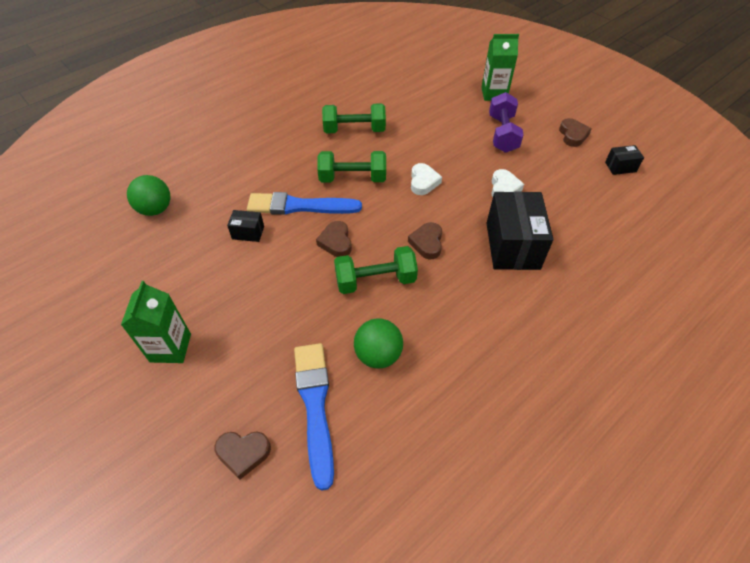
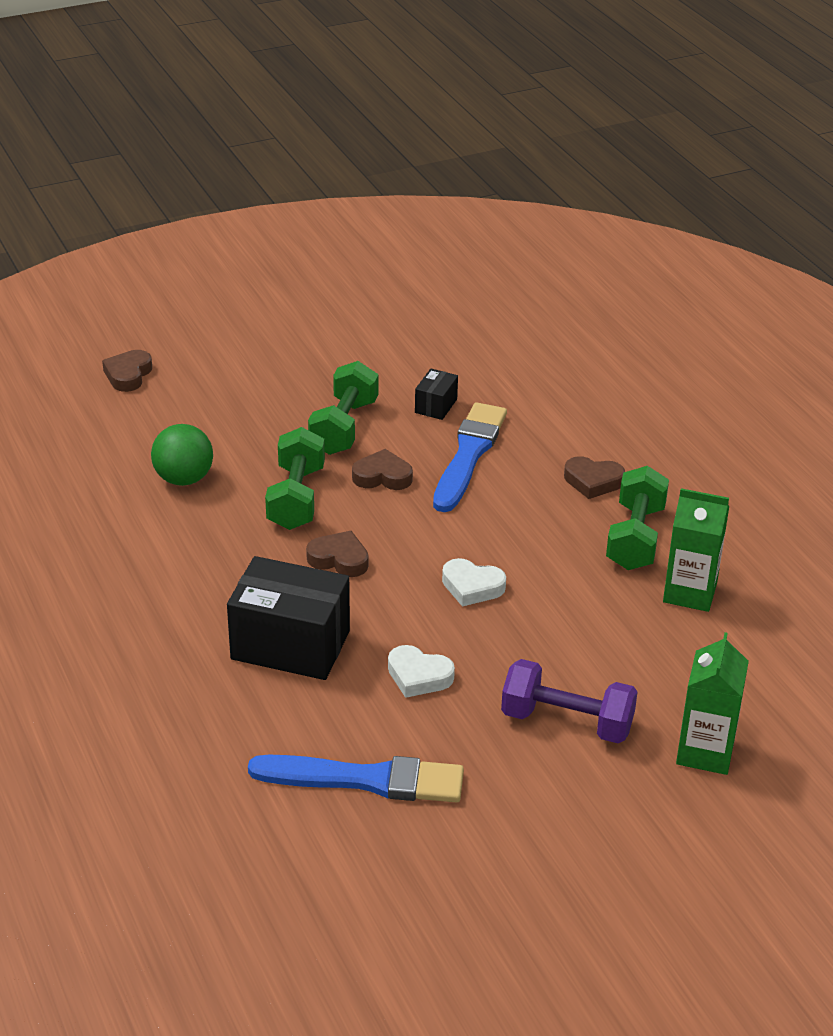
camera: 105 degrees right, 15 degrees down
(155, 209) = (514, 338): green ball -> none
(170, 348) = (282, 340): green carton -> green carton (690, 592)
(315, 406) = (149, 424): blue brush -> blue brush (365, 779)
(352, 178) = (510, 514): green dumbbell -> green dumbbell (344, 427)
(573, 135) = (530, 826): brown heart -> brown heart (593, 481)
(620, 167) = (410, 859): black box -> none

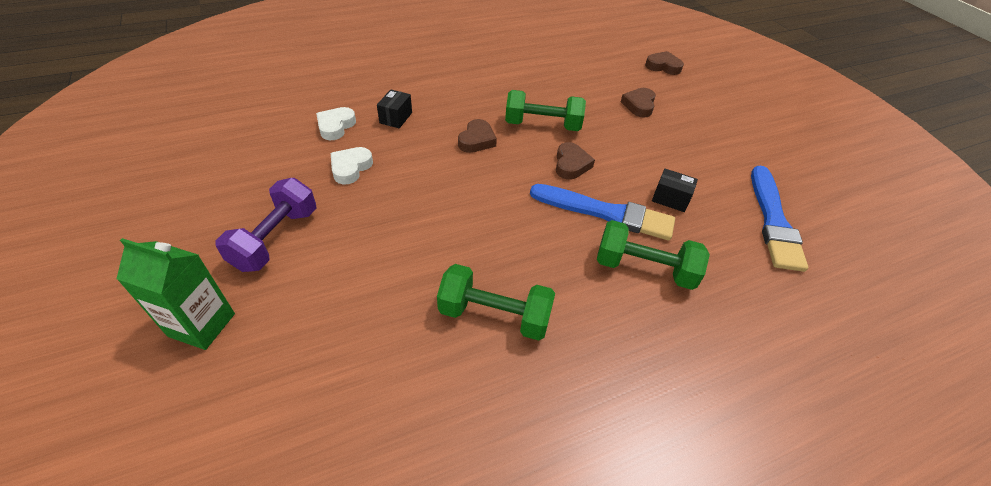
camera: 90 degrees right, 10 degrees up
(184, 479) = (559, 84): green ball -> none
(290, 645) = (396, 118): black box -> black box, size x0.47
(344, 427) = (629, 149): green dumbbell -> green dumbbell (644, 268)
(365, 779) = (267, 140): blue brush -> blue brush (773, 221)
(472, 587) = (439, 201): white heart -> white heart (336, 126)
(593, 481) = (579, 293): brown heart -> brown heart (639, 105)
(690, 592) = (410, 348): green carton -> none

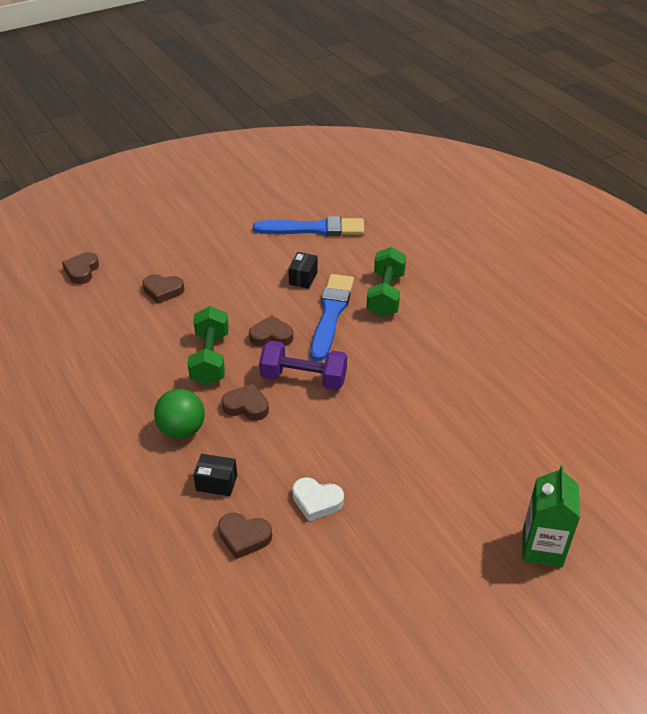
camera: 95 degrees left, 5 degrees down
(276, 239) = (434, 531): purple dumbbell -> purple dumbbell (303, 379)
(336, 126) = (244, 537): white heart -> brown heart
(459, 105) = (182, 430): none -> green ball
(494, 315) = (459, 370): green dumbbell -> none

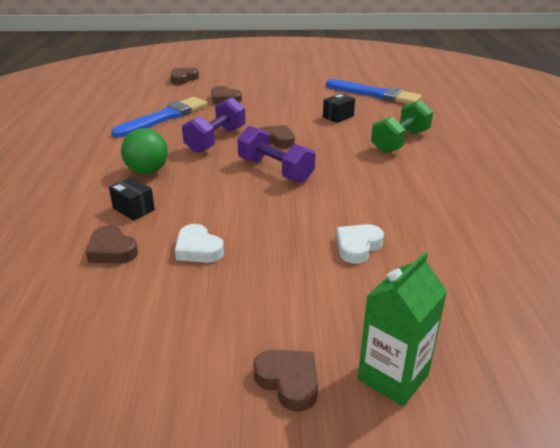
camera: 30 degrees right, 10 degrees down
(210, 358) = (216, 140): green dumbbell -> purple dumbbell
(246, 406) = (211, 173): brown heart -> brown heart (288, 381)
(331, 314) = (340, 140): blue brush -> blue brush (164, 117)
(439, 440) = (357, 246): none -> white heart

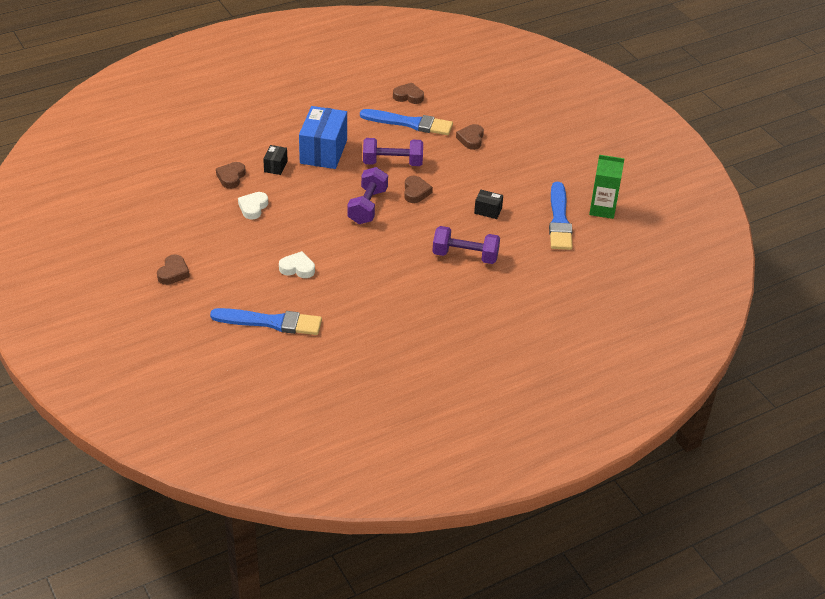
camera: 60 degrees right, 10 degrees up
(147, 171) = (323, 152): green ball -> blue box
(183, 79) = (495, 100): brown heart -> brown heart (408, 96)
(393, 377) = (195, 305): green carton -> green carton (602, 209)
(400, 141) = (465, 256): green dumbbell -> purple dumbbell
(468, 302) = (271, 322): none -> blue brush

